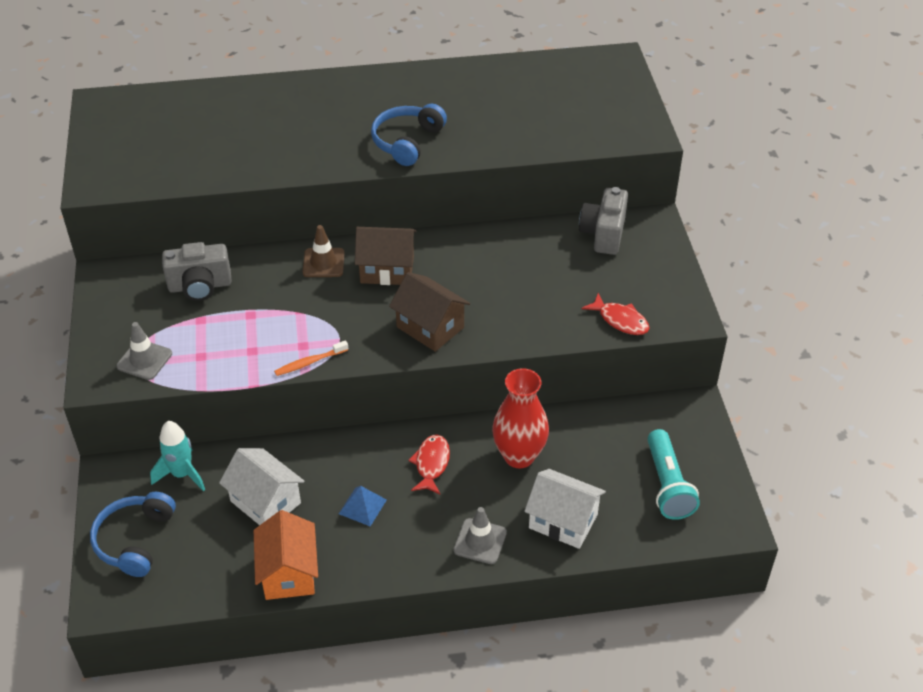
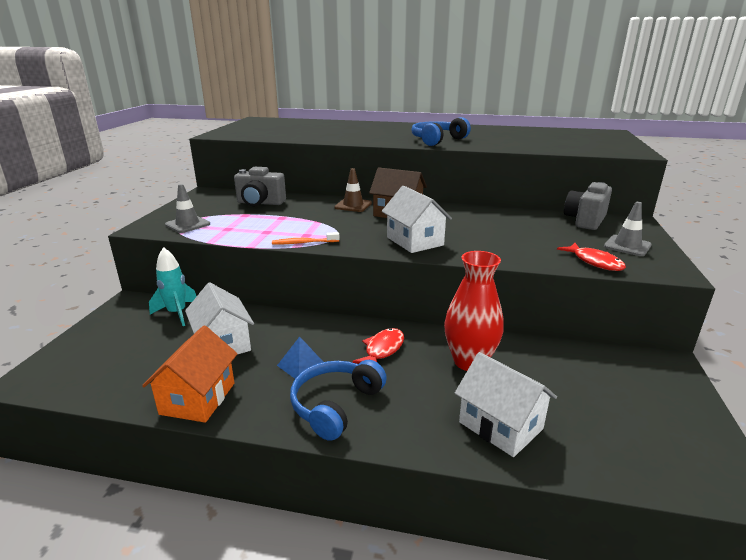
camera: 20 degrees right, 20 degrees down
(134, 540) = (101, 344): blue headphones -> blue headphones (335, 405)
(430, 327) = (414, 241): brown house -> white house
(480, 541) = (400, 421): grey traffic cone -> grey traffic cone (627, 246)
(667, 485) = (634, 422): turquoise flashlight -> none

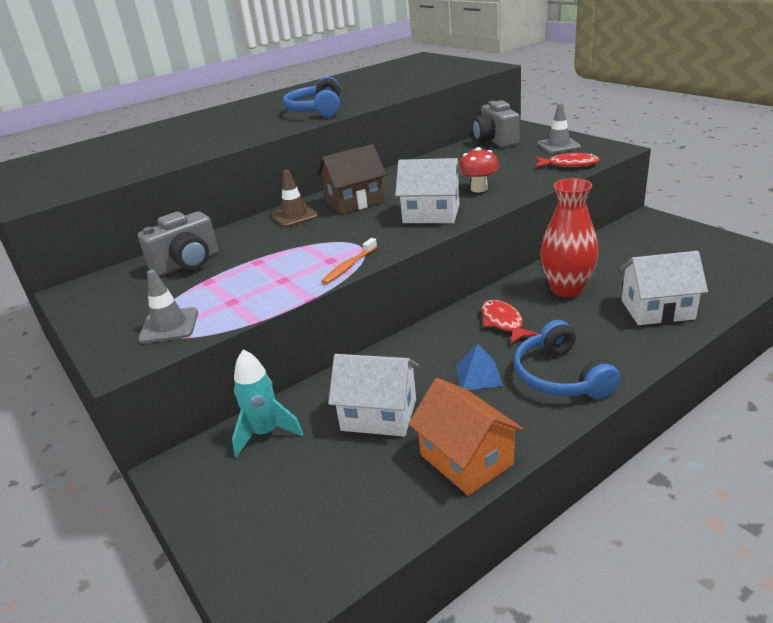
camera: 45 degrees left, 5 degrees up
(483, 243) = (479, 189): none -> red mushroom

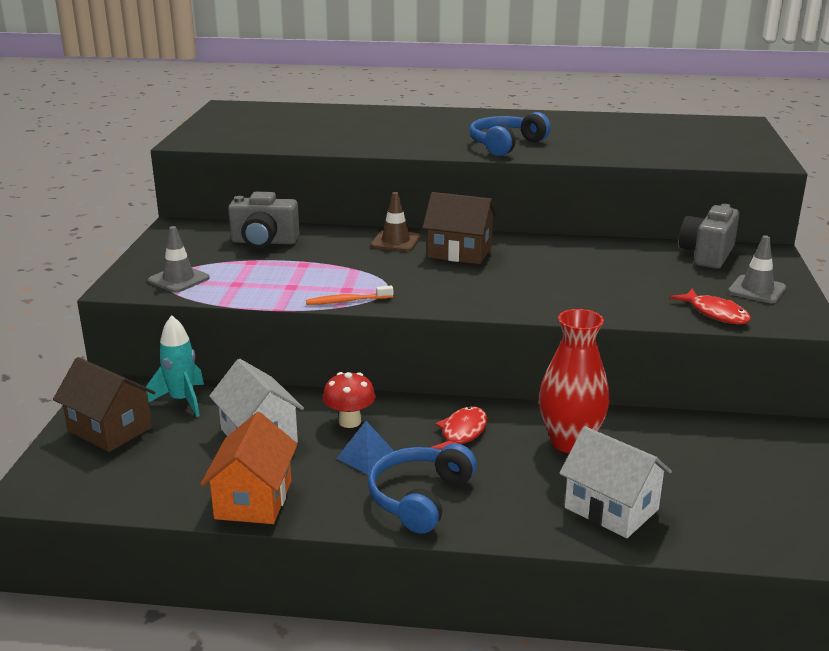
camera: 40 degrees right, 5 degrees down
(243, 499) = (110, 429): none -> brown house
(431, 214) = (490, 293): white house -> none
(479, 189) = (578, 292): red mushroom -> red mushroom (350, 421)

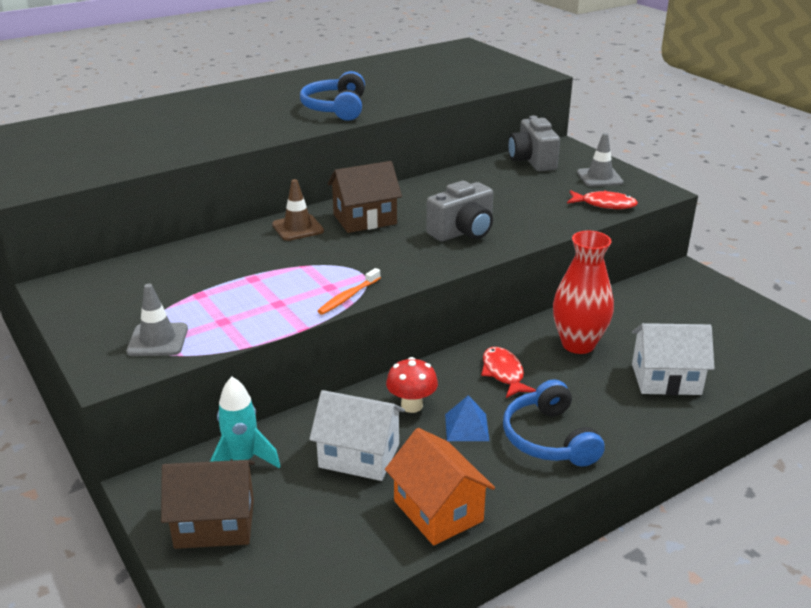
camera: 40 degrees left, 5 degrees up
(264, 242) = (179, 271): grey camera -> grey camera (463, 232)

